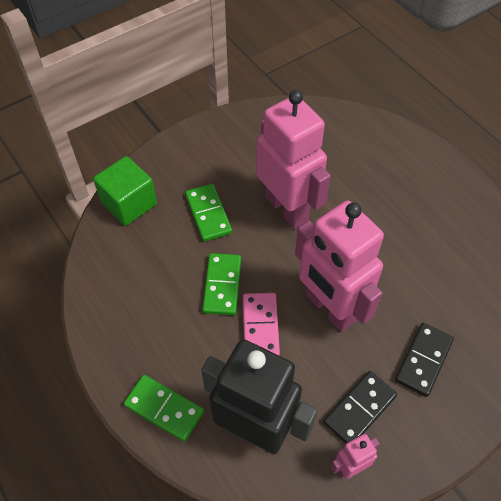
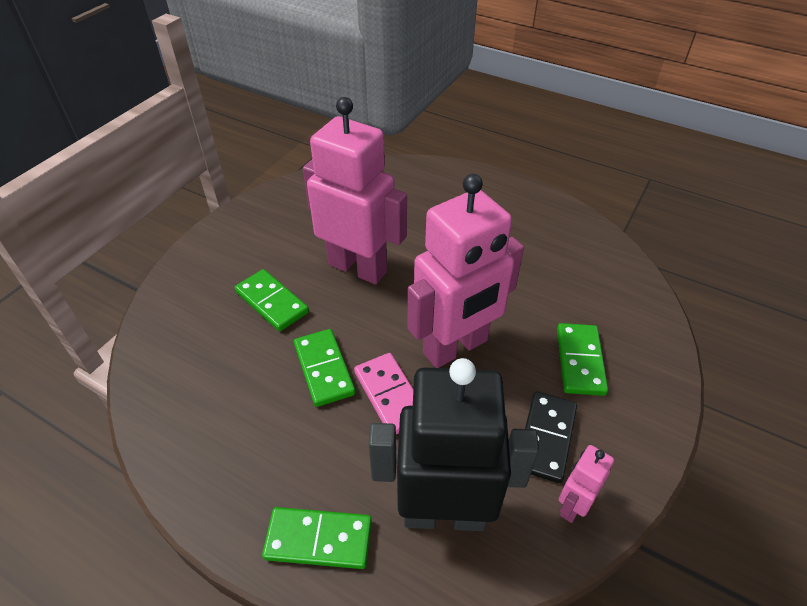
camera: 25 degrees left, 10 degrees down
(129, 203) = (169, 323): green cube -> none
(329, 308) = (456, 347): pink robot -> pink robot turned 60 degrees counterclockwise
(423, 360) = (579, 361): black domino -> green domino

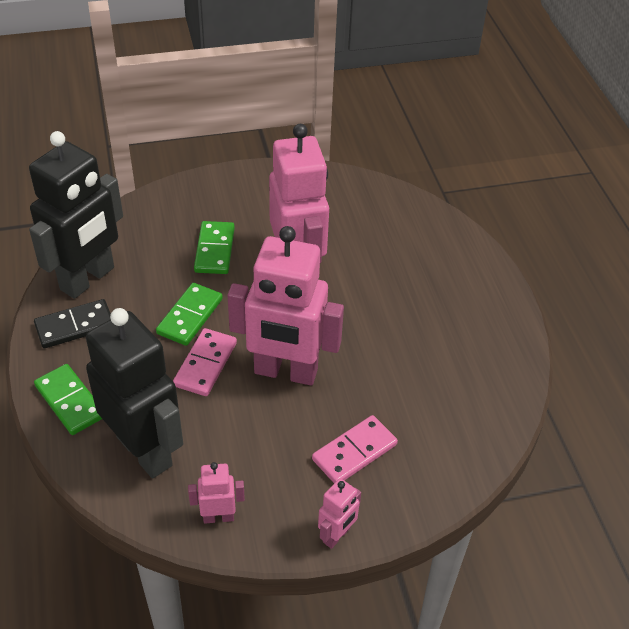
camera: 45 degrees right, 0 degrees up
(185, 415) = (88, 279): none -> black robot
(546, 438) = (260, 471): black domino -> black domino (75, 326)
(579, 361) = (354, 452): green domino -> pink domino
(657, 431) = (337, 535): none -> pink robot

